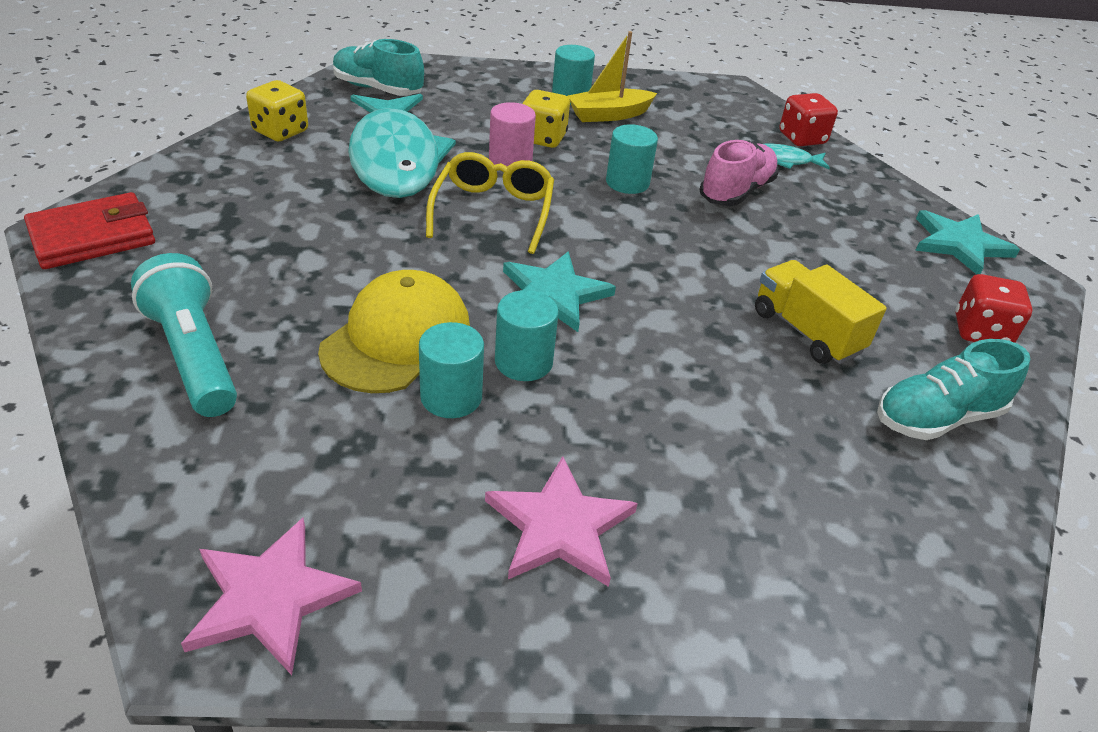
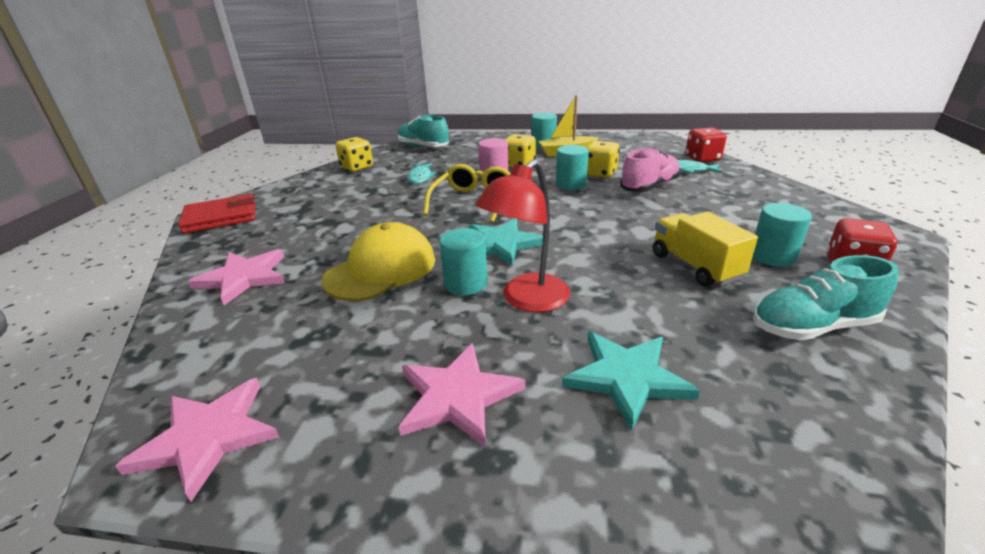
camera: 15 degrees right, 10 degrees down
(194, 355) = (244, 277): turquoise flashlight -> pink star
(395, 159) = (420, 177): turquoise fish -> turquoise fish, size x0.42
(451, 397) = (405, 304): turquoise cylinder -> turquoise cylinder (772, 256)
(609, 387) = (527, 300): none -> red lamp
(665, 162) = (600, 173): none -> yellow dice
(959, 244) = (829, 212): turquoise star -> turquoise star (626, 377)

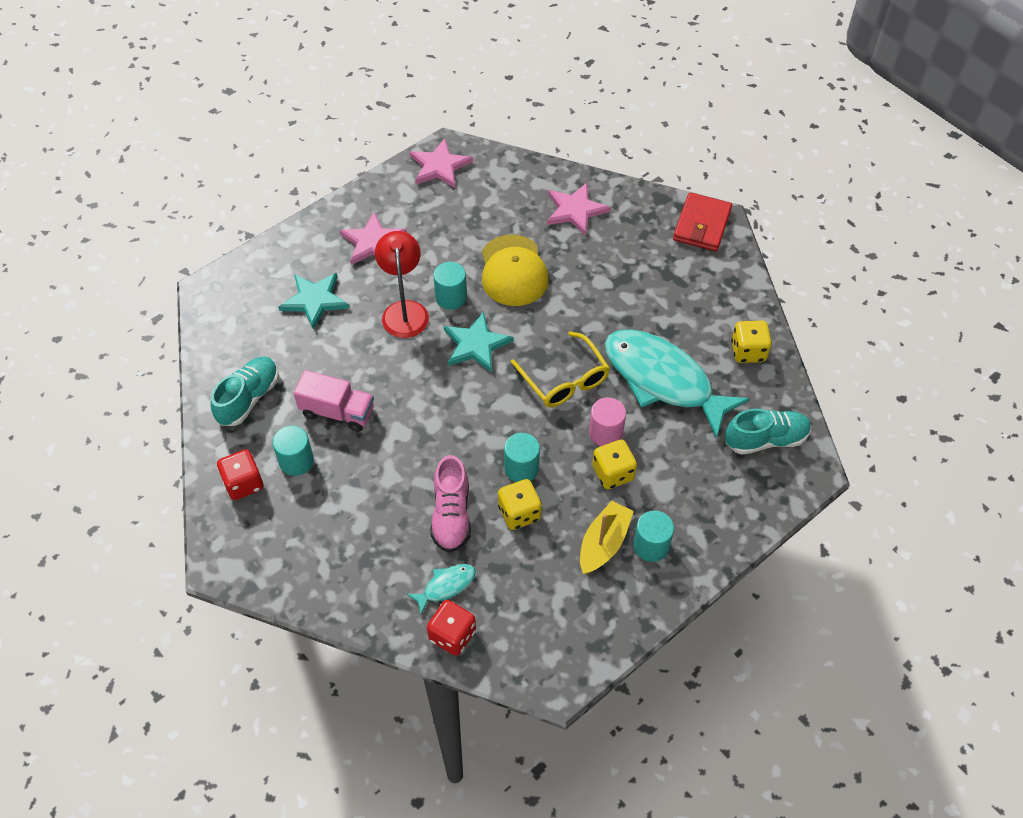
camera: 130 degrees right, 25 degrees up
(420, 177) = (663, 380): turquoise fish -> turquoise fish, size x2.40
(695, 266) = (337, 412): yellow truck -> pink truck

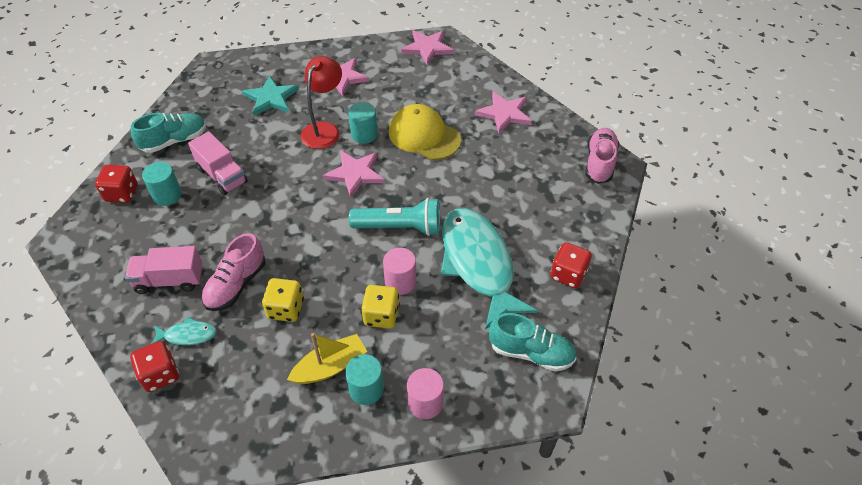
camera: 30 degrees right, 5 degrees down
(380, 544) = (169, 280): none -> pink truck
(476, 344) = (355, 173): turquoise star -> pink star
(513, 271) = (424, 135): yellow cap -> yellow cap turned 105 degrees clockwise
(521, 468) = (315, 276): turquoise cylinder -> none
(564, 379) = (400, 227): yellow glasses -> turquoise flashlight
(702, 225) = (599, 163): red wallet -> pink shoe
(710, 530) = (425, 403): none -> pink cylinder
(748, 351) = (568, 274): yellow dice -> red dice

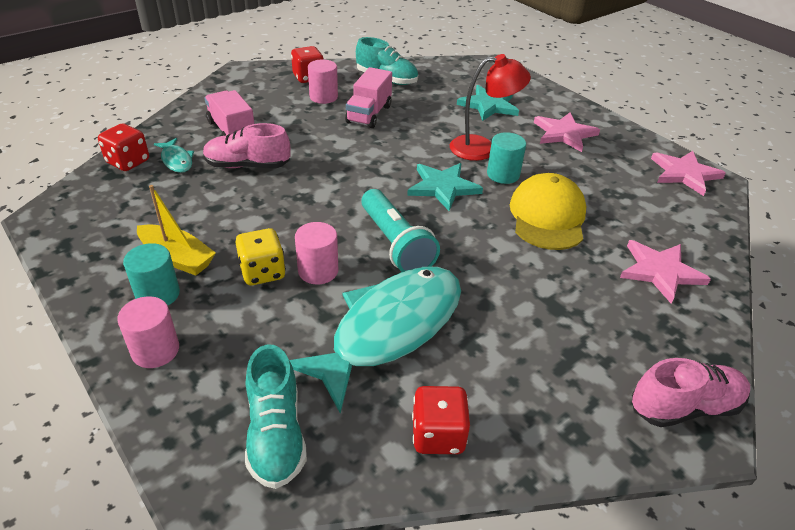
camera: 60 degrees right, 10 degrees down
(167, 195) = (323, 97): turquoise cylinder -> pink cylinder
(286, 309) = (235, 204): yellow dice -> none
(355, 173) = (443, 187): pink star -> turquoise star

